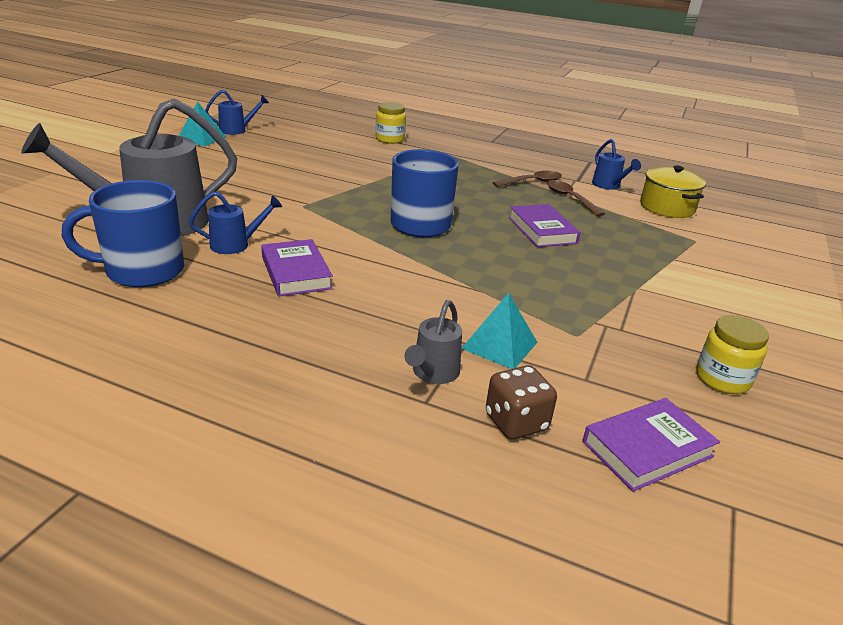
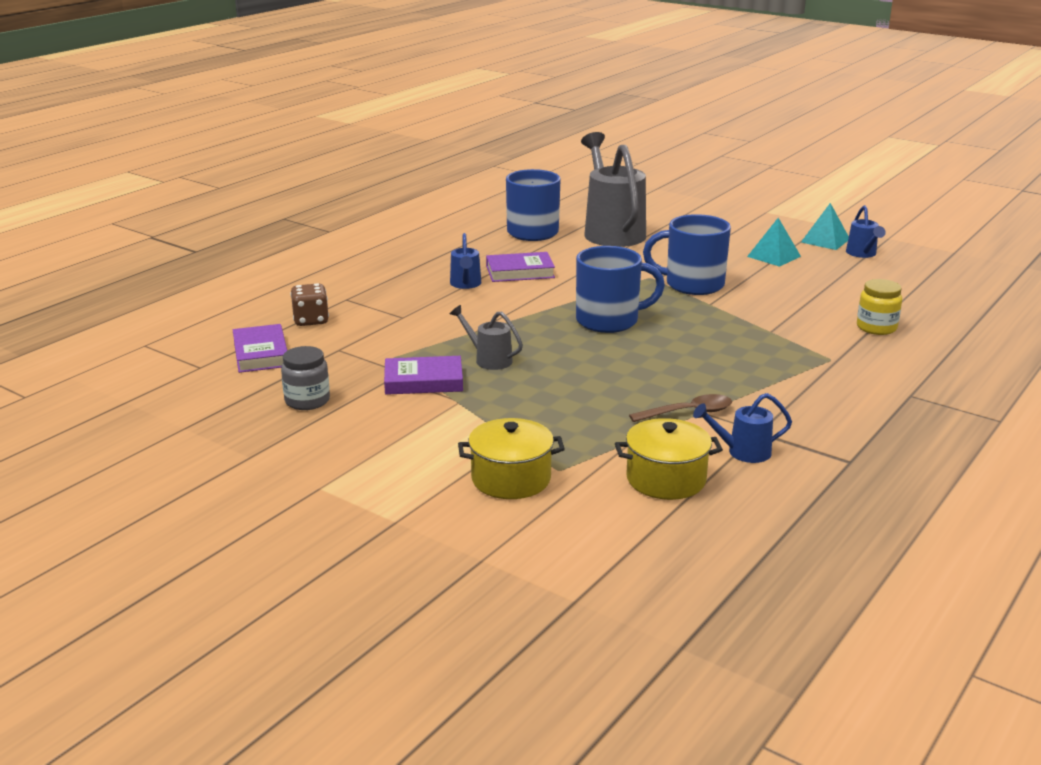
camera: 105 degrees right, 5 degrees down
(236, 245) = (570, 255): blue watering can -> blue watering can (465, 284)
(319, 189) = (692, 284): none -> blue mug
(432, 373) = (372, 303): grey watering can -> grey watering can (489, 359)
(499, 345) = (394, 327): turquoise pyramid -> turquoise pyramid (774, 256)
(532, 182) = (742, 397): brown spoon -> none
(542, 230) = (592, 378): purple book -> purple book (423, 381)
(722, 379) = (307, 401): yellow jar -> grey jar
(729, 257) = (511, 479): none -> yellow pot

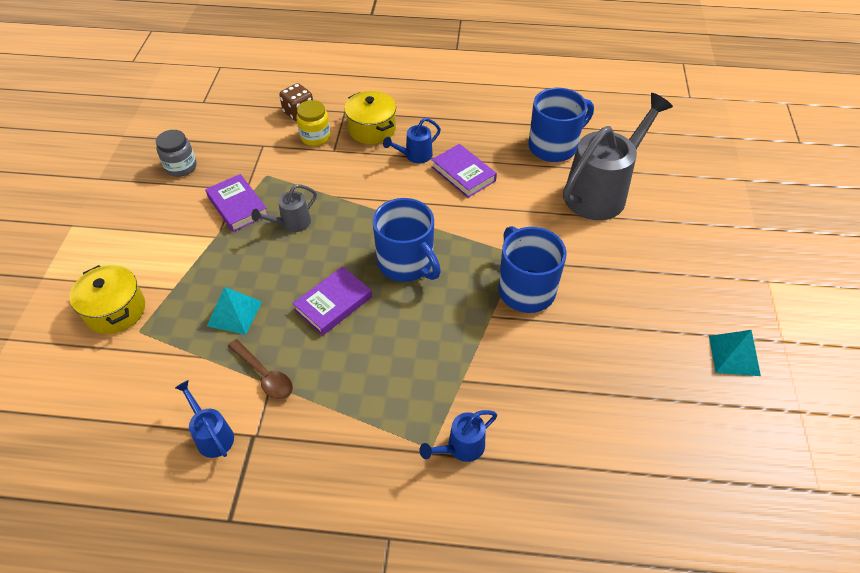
camera: 60 degrees right, 25 degrees up
(261, 353) = (236, 116): purple book -> purple book (333, 303)
(489, 359) = (291, 223): grey watering can -> grey watering can turned 135 degrees counterclockwise
(666, 479) = (148, 399): yellow pot -> yellow pot (372, 129)
(774, 256) = (648, 326): turquoise pyramid -> turquoise pyramid (234, 313)
(862, 254) = (725, 400): blue watering can -> blue watering can (461, 447)
(876, 327) = (531, 466): yellow jar -> yellow jar (315, 137)

